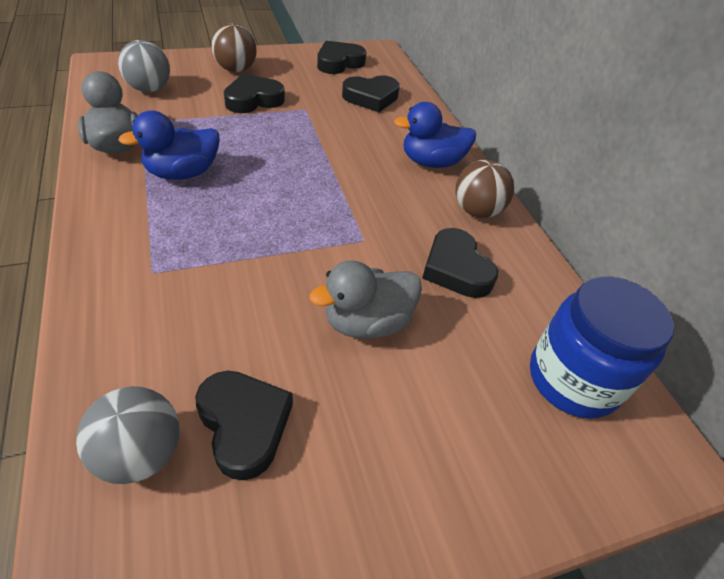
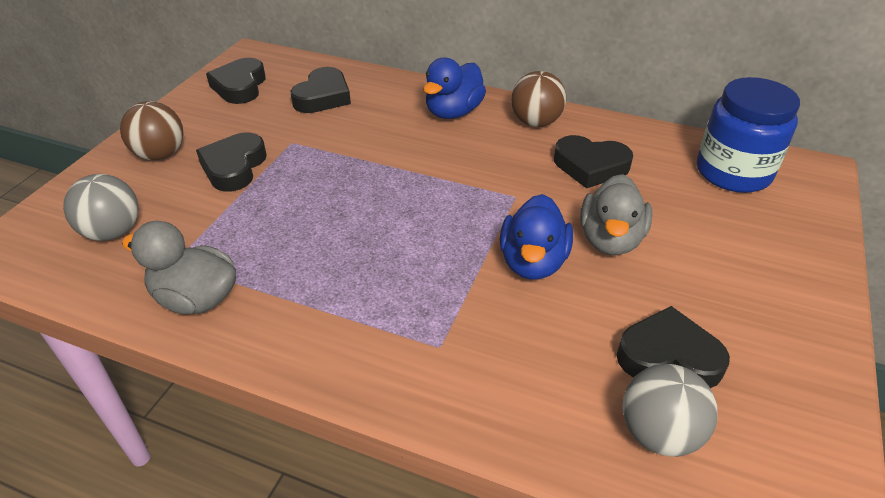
camera: 45 degrees left, 5 degrees down
(183, 173) = (305, 266): blue duck -> blue duck (533, 262)

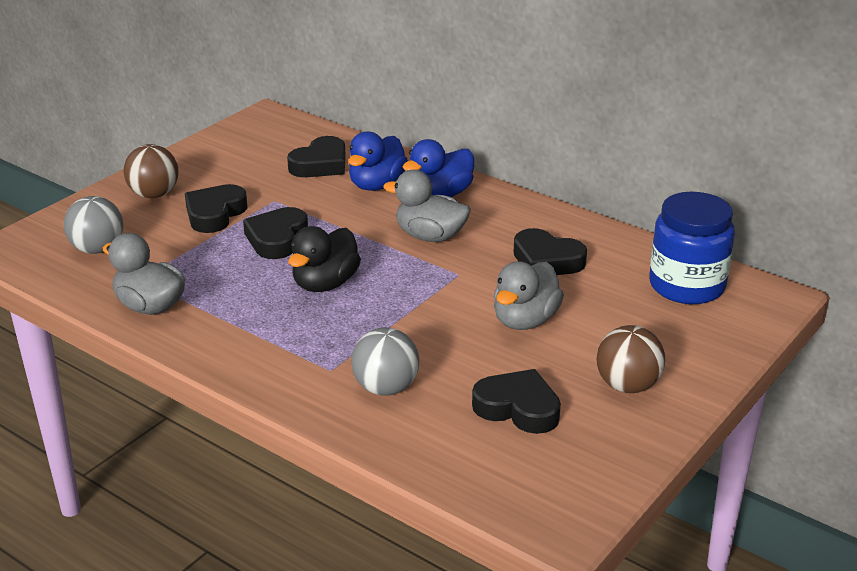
camera: 15 degrees right, 10 degrees down
(240, 86) = (245, 144): black heart -> black heart (277, 239)
(385, 232) = (325, 284): none -> black duck
(466, 158) = (430, 236): none -> grey duck
(533, 262) = (443, 326): blue duck -> blue duck (377, 185)
(536, 122) = (517, 215): brown ball -> brown ball (627, 386)
(658, 433) = (474, 452): grey ball -> grey ball (385, 388)

